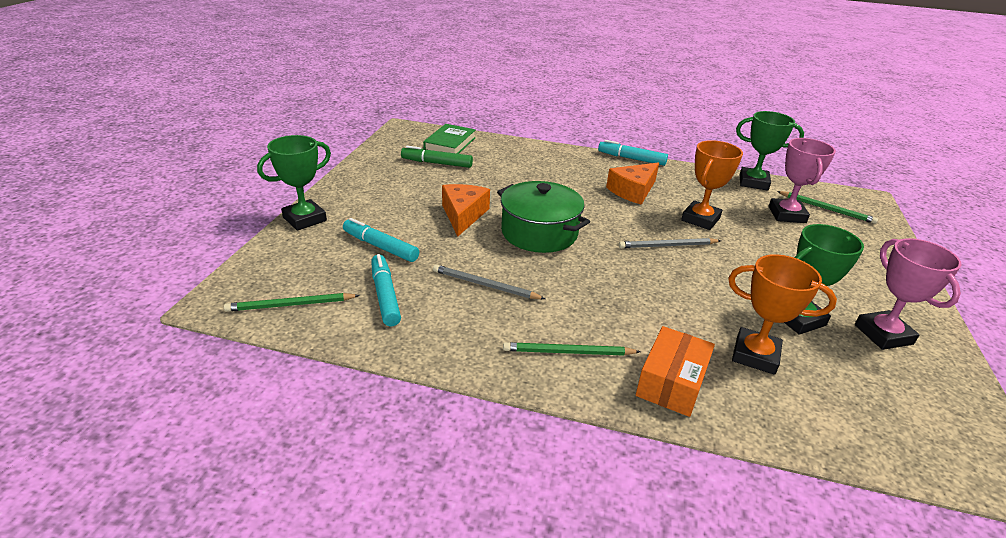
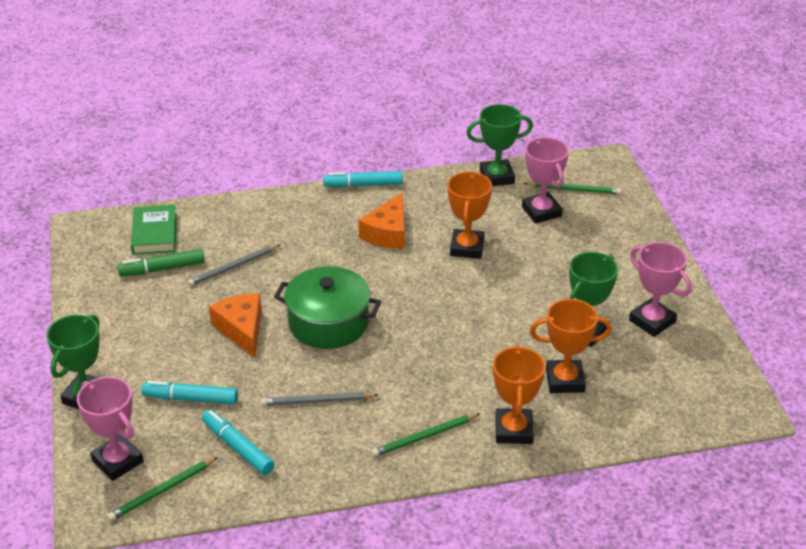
camera: 25 degrees left, 5 degrees up
(280, 269) = (117, 461): none -> pink trophy
(667, 246) = (451, 293): grey pencil -> grey pencil (233, 267)
(671, 382) = (514, 430): orange box -> orange trophy

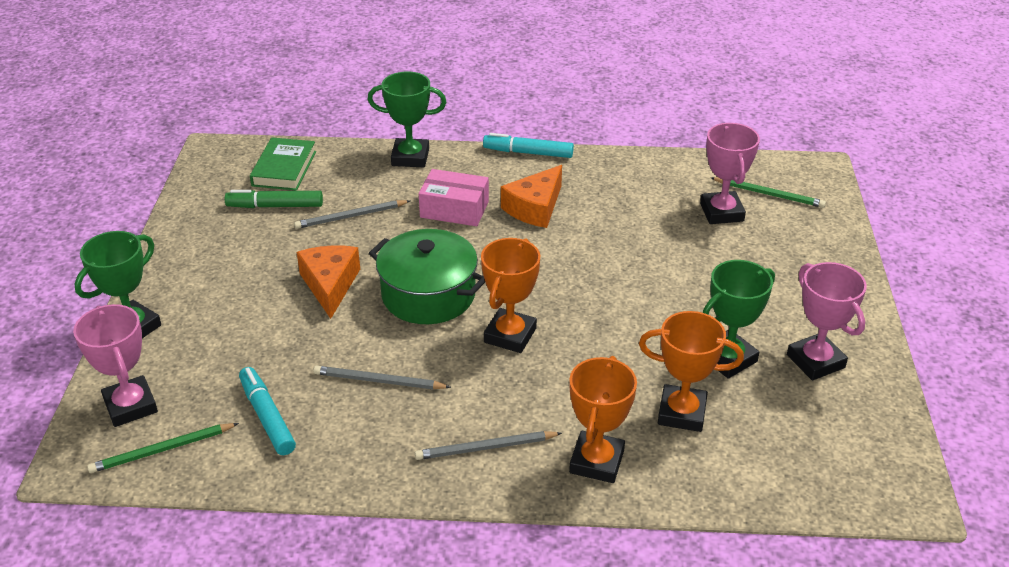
camera: 15 degrees right, 0 degrees up
(190, 399) = (241, 351): turquoise marker -> none
(320, 246) = (454, 209): none -> pink box
(424, 437) = (485, 448): green pencil -> grey pencil
(467, 248) = (619, 238): orange trophy -> orange trophy (510, 335)
(497, 177) = (683, 167): green trophy -> green trophy (410, 157)

